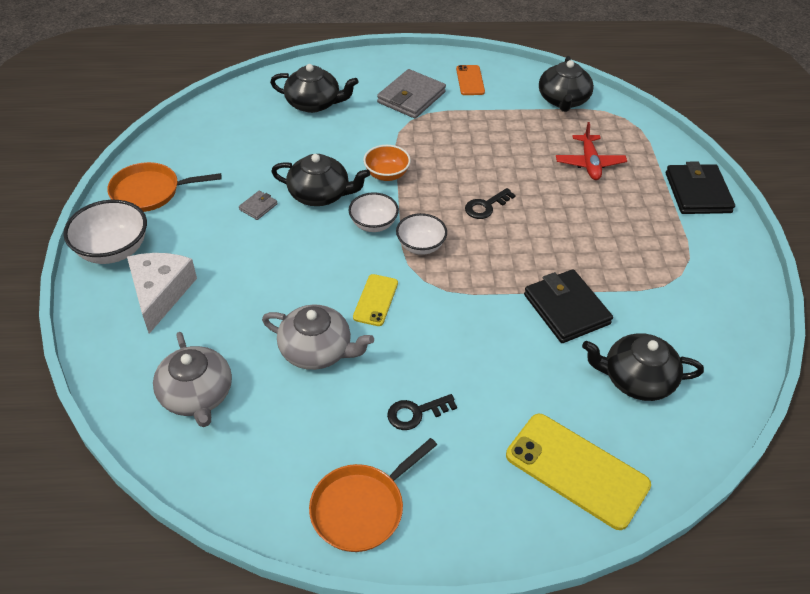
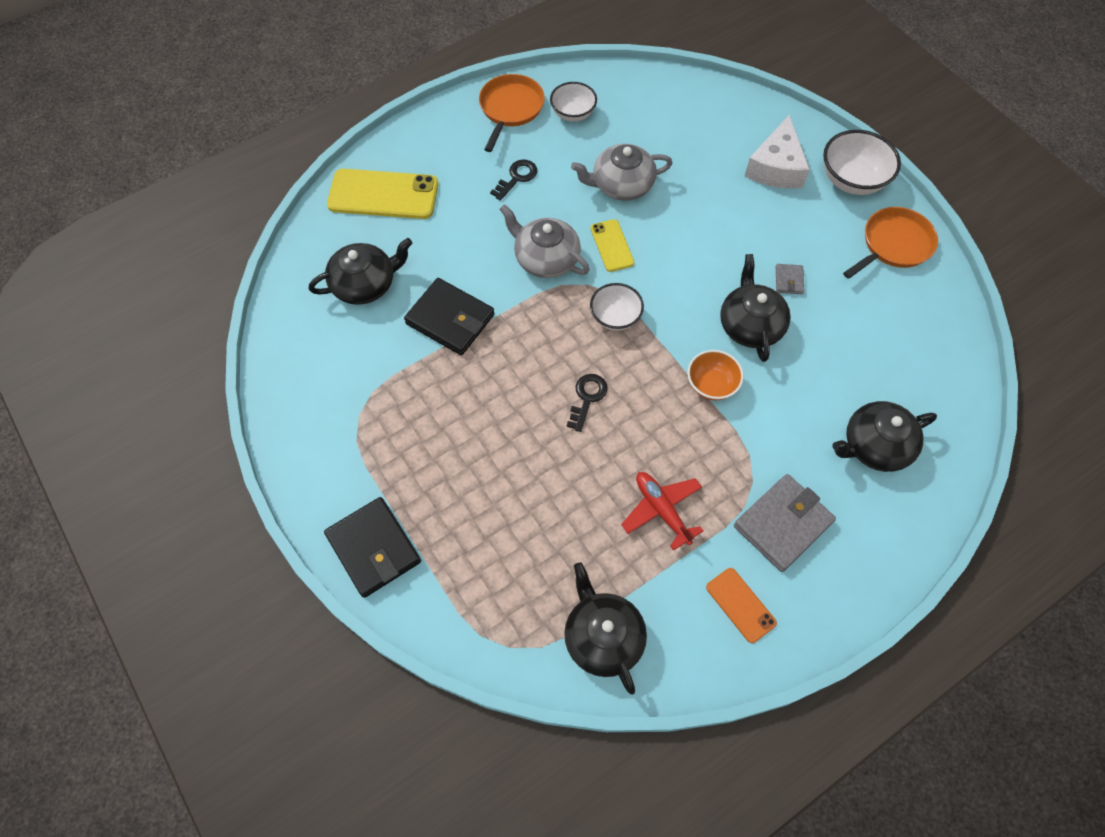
camera: 150 degrees right, 15 degrees up
(160, 293) = (776, 167): white cheese -> white cheese turned 45 degrees clockwise
(197, 395) = (672, 117): grey teapot -> grey teapot (545, 258)
(320, 194) = (750, 324): black teapot -> black teapot turned 105 degrees clockwise
(373, 224) = (674, 318): white bowl -> white bowl (573, 113)
(411, 97) = (783, 524): grey wallet -> grey wallet turned 45 degrees clockwise
(589, 163) = (514, 528): red plane -> red plane (662, 510)

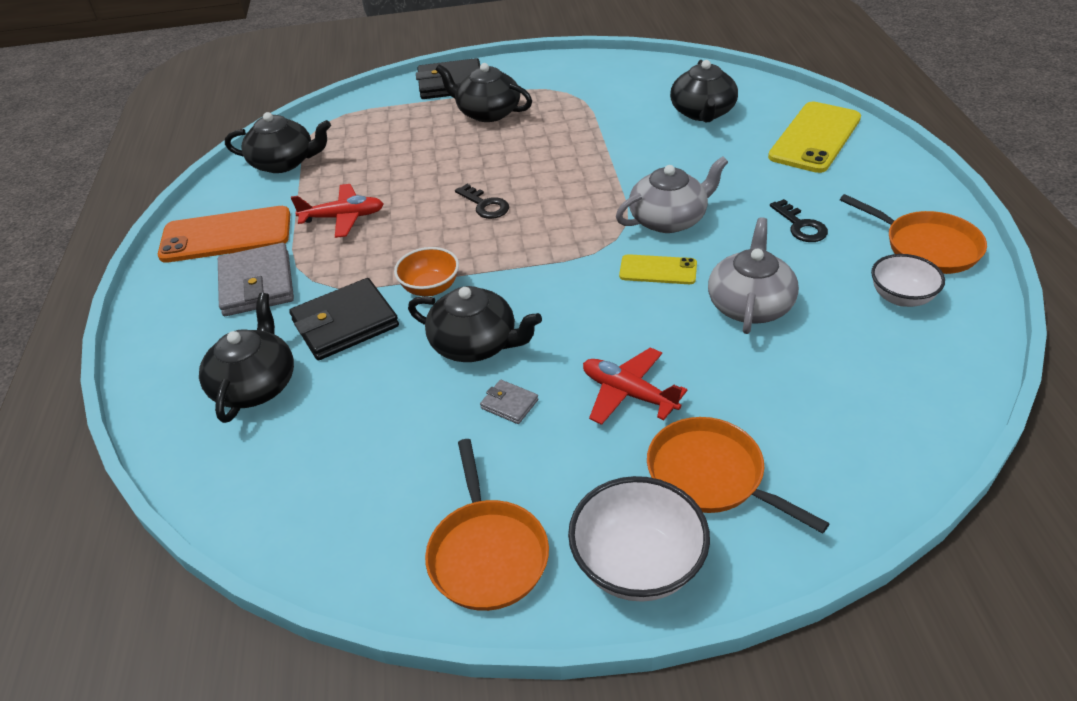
camera: 120 degrees right, 20 degrees down
(426, 475) = (487, 112): none -> black teapot
(450, 319) = (631, 149): black wallet -> black wallet (345, 323)
(615, 317) = (561, 246): white bowl -> none
(740, 222) = (628, 393): none -> red plane
(740, 605) = (226, 235): orange phone -> orange phone, size x1.84
(776, 167) = (710, 475): white cheese -> orange pan

